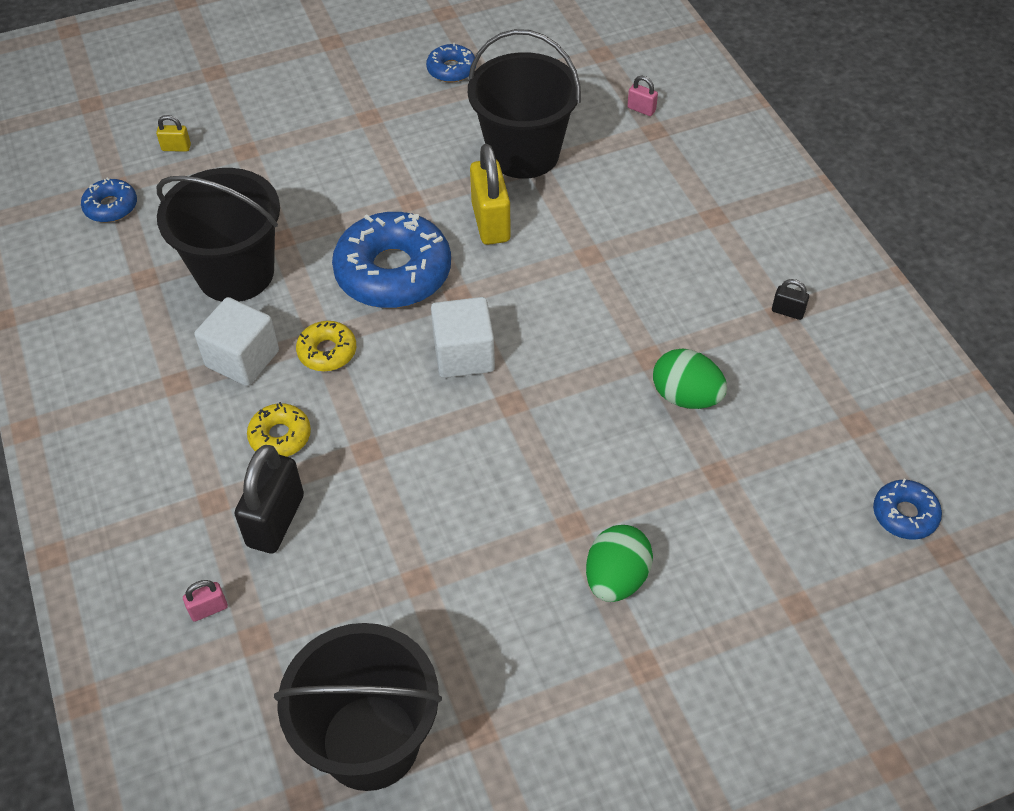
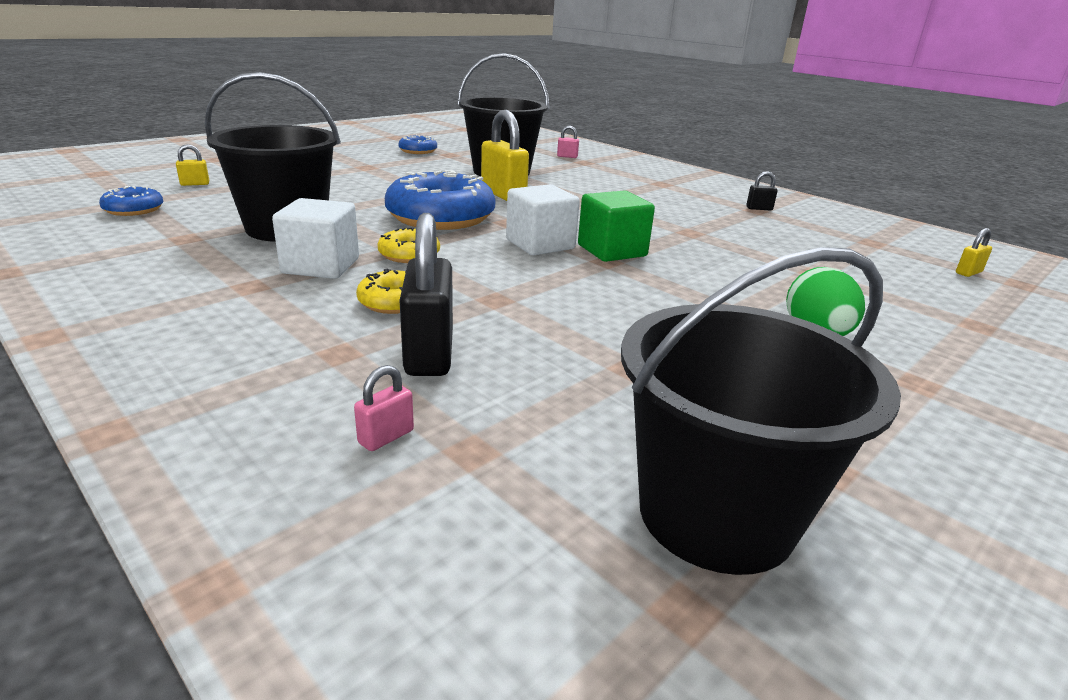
camera: 25 degrees left, 25 degrees down
(530, 383) = (612, 251): none -> green cube
(686, 397) = (740, 244): green egg -> none
(904, 514) = (968, 272): blue donut -> yellow padlock

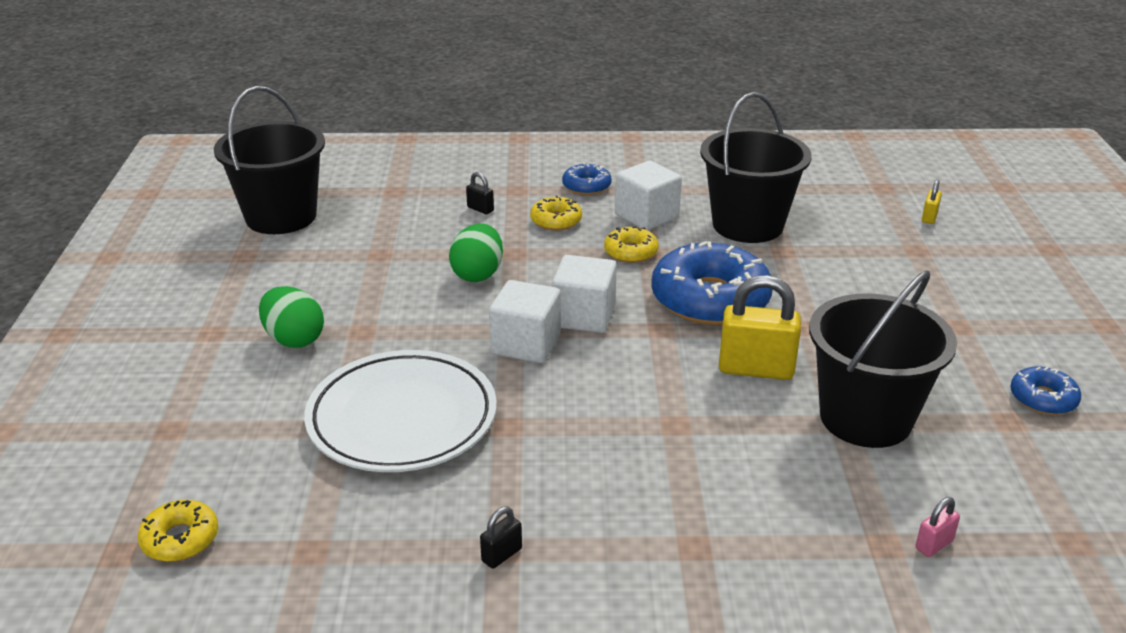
camera: 135 degrees right, 5 degrees up
(134, 210) = (855, 183): blue donut -> blue donut (586, 186)
(386, 437) = (431, 179): pink padlock -> none
(429, 354) = (480, 209): black padlock -> black padlock, size x0.46
(562, 300) = (478, 274): none -> green egg
(612, 251) = (526, 344): green cube -> white cube
(760, 258) = (402, 418): none -> white plate
(968, 272) = (180, 539): yellow padlock -> yellow donut

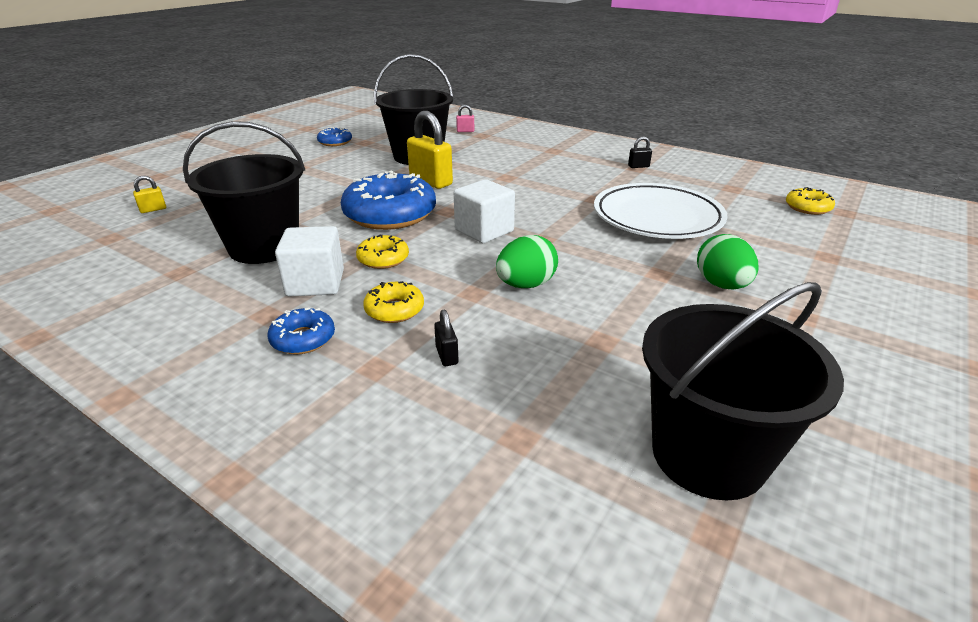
camera: 145 degrees left, 0 degrees up
(526, 344) = (543, 228): white cube -> none

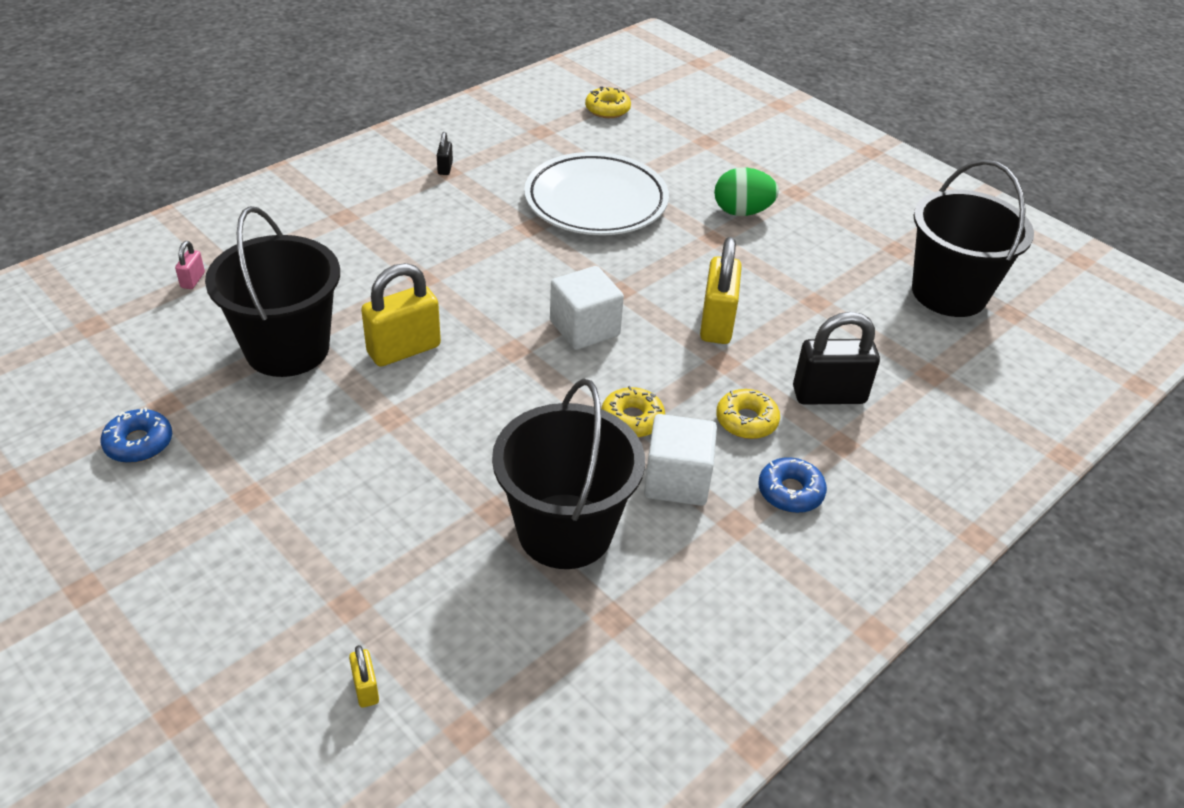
camera: 80 degrees left, 10 degrees up
(390, 214) = (504, 402): blue donut -> none
(447, 355) = (829, 395): black padlock -> black padlock, size x2.16
(526, 285) = (716, 323): green egg -> yellow padlock

